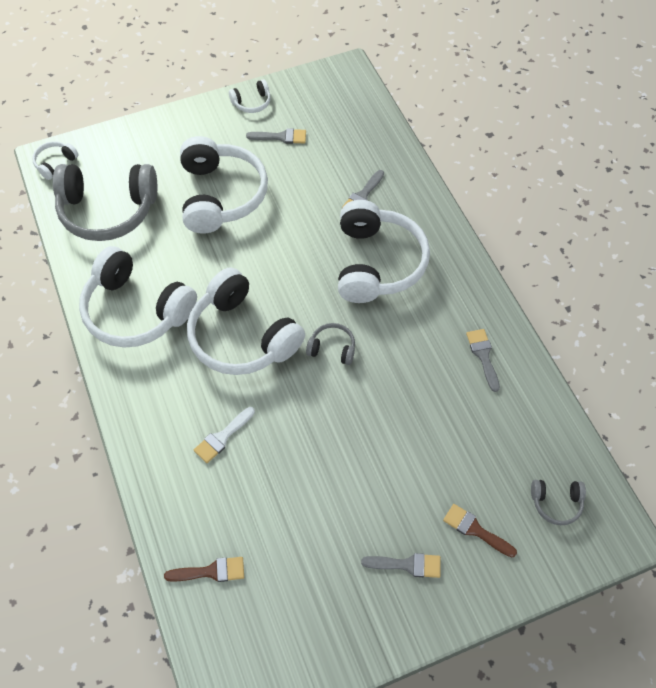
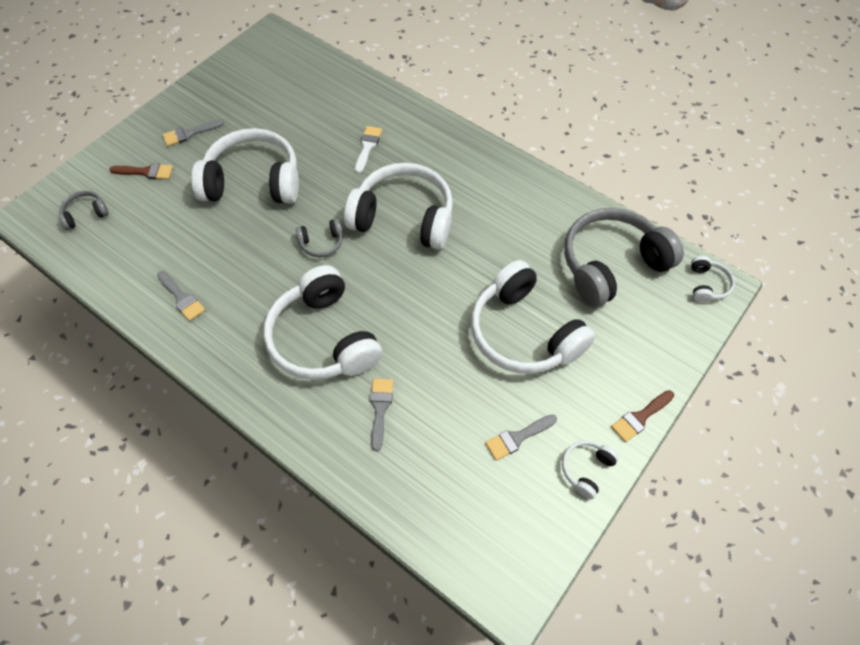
camera: 150 degrees right, 0 degrees up
(136, 311) = (506, 197): white headphones -> white headphones (253, 181)
(211, 571) = (321, 79): brown brush -> brown brush (640, 417)

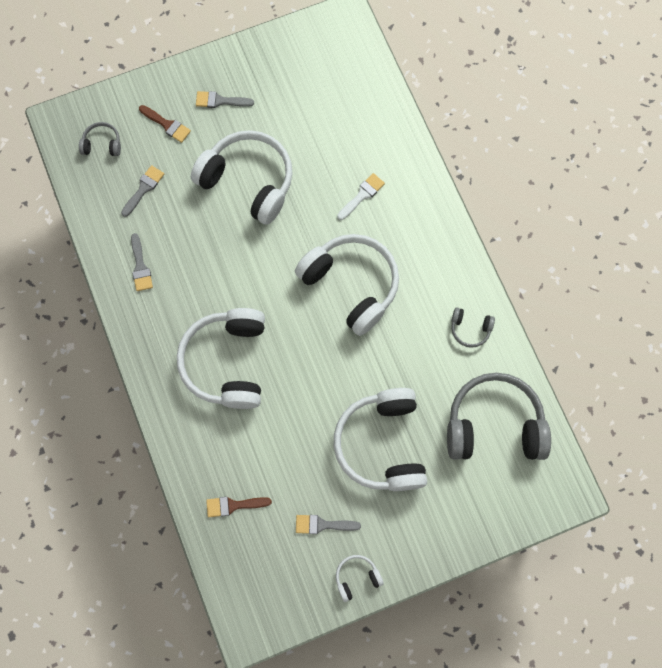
camera: 30 degrees right, 15 degrees up
(321, 243) = (271, 274): grey headphones -> grey headphones (470, 329)
(380, 408) = (237, 444): grey brush -> grey brush (144, 189)
(640, 417) = (424, 563): brown brush -> brown brush (233, 505)
(707, 285) = (560, 487): white headphones -> none

